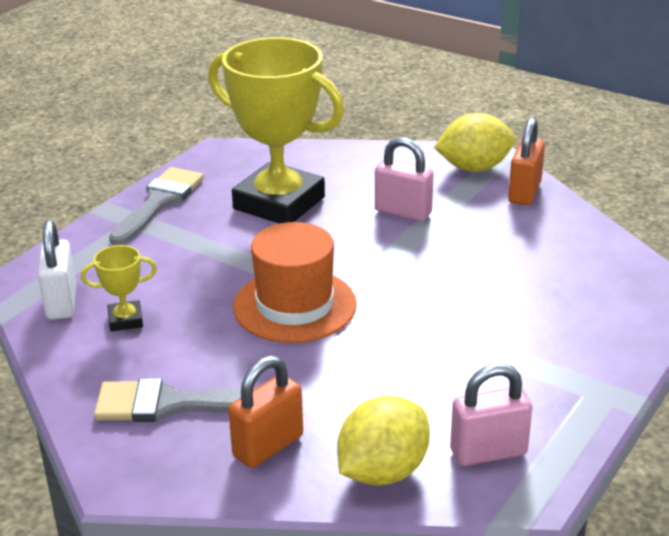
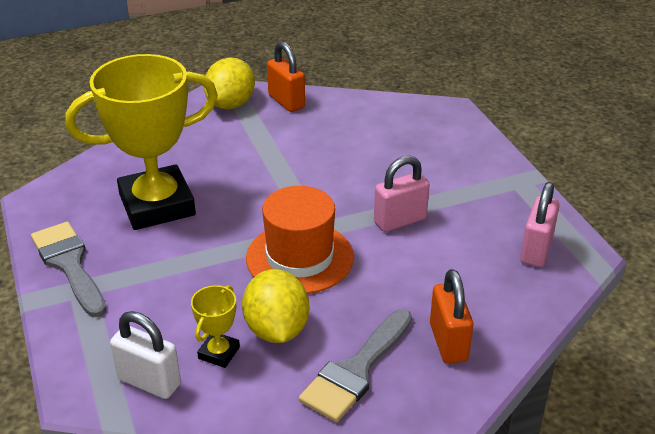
camera: 55 degrees left, 5 degrees up
(382, 471) = (518, 302): yellow lemon -> yellow lemon (276, 329)
(403, 212) = (245, 158): pink padlock -> pink padlock (400, 221)

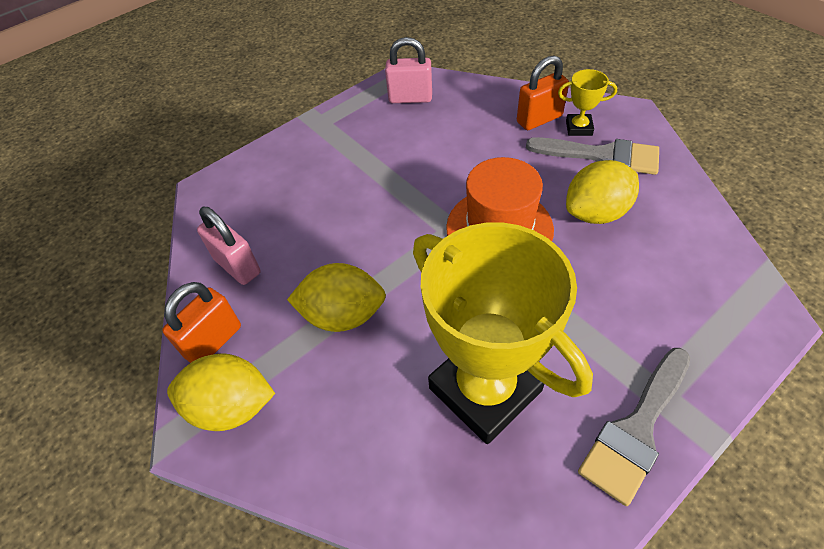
camera: 105 degrees left, 15 degrees up
(149, 381) = (716, 272): white padlock -> none
(219, 353) = (649, 239): yellow trophy -> yellow trophy (579, 128)
(268, 156) = (343, 315): none -> yellow lemon
(400, 221) = (411, 178): pink padlock -> pink padlock (237, 266)

